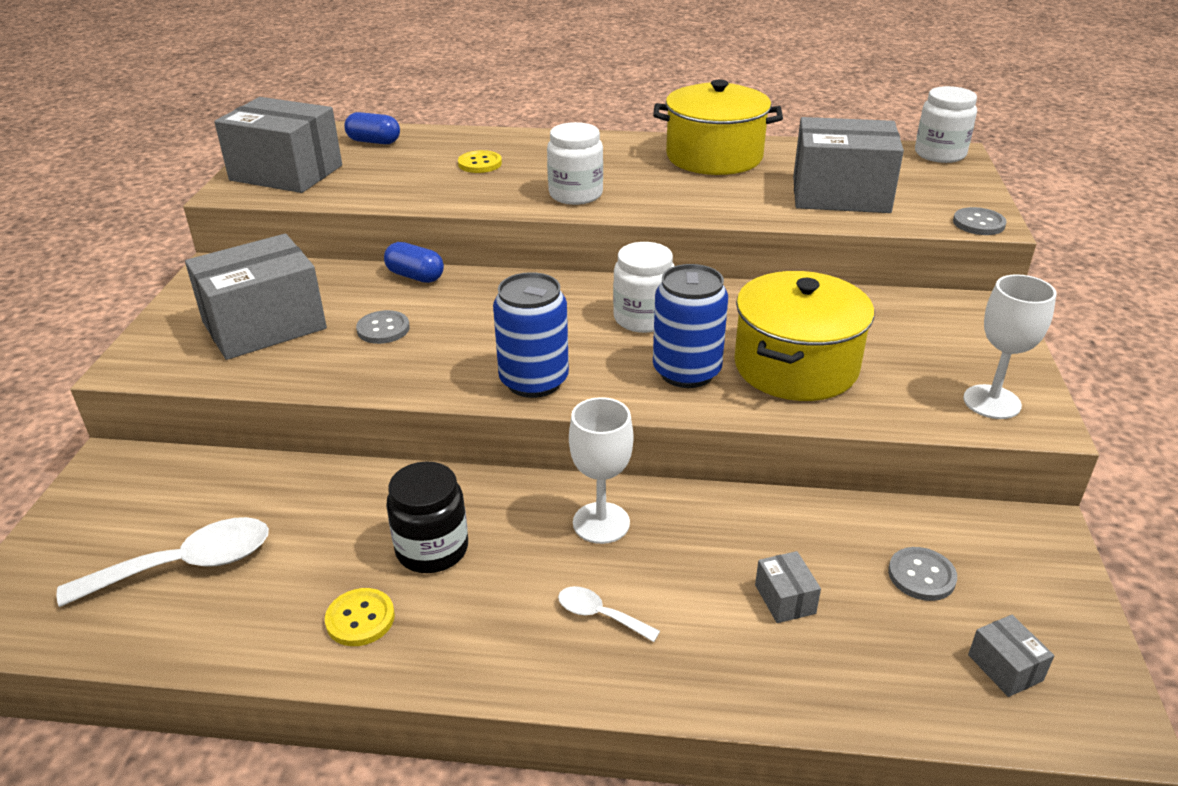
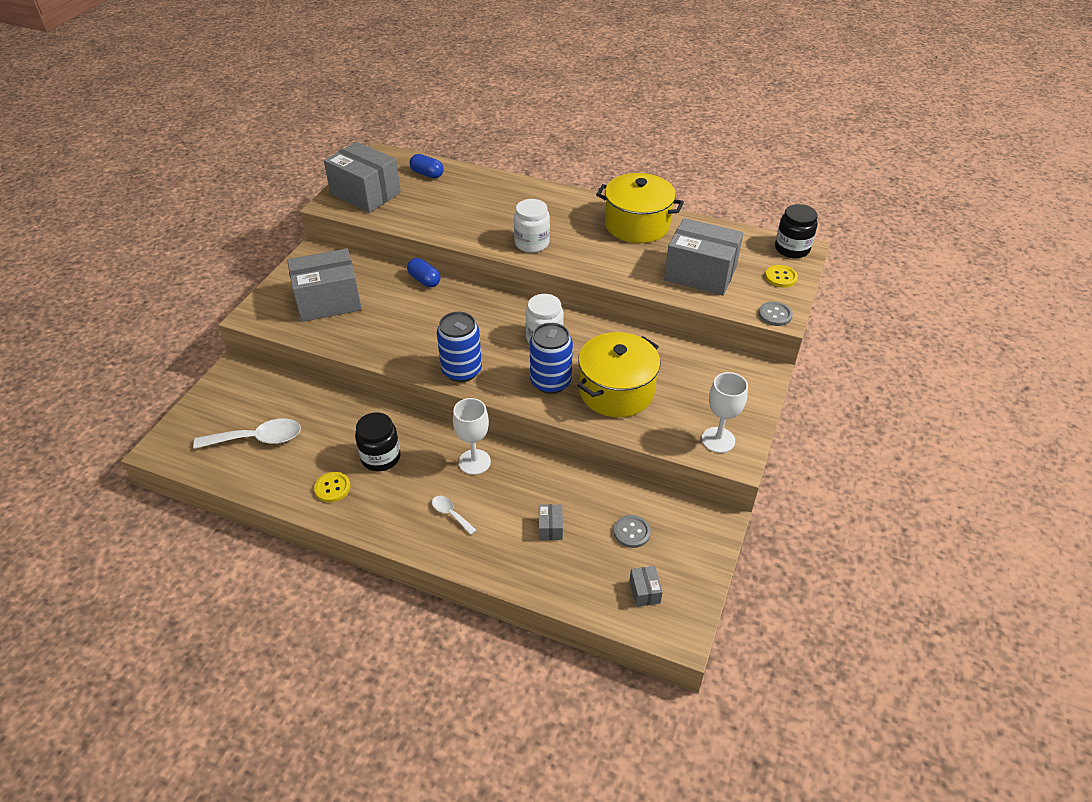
camera: 15 degrees right, 10 degrees up
(383, 329) = (392, 317): grey button -> none
(480, 164) = (484, 205): yellow button -> yellow button (781, 277)
(940, 154) = (792, 249): white jar -> black jar

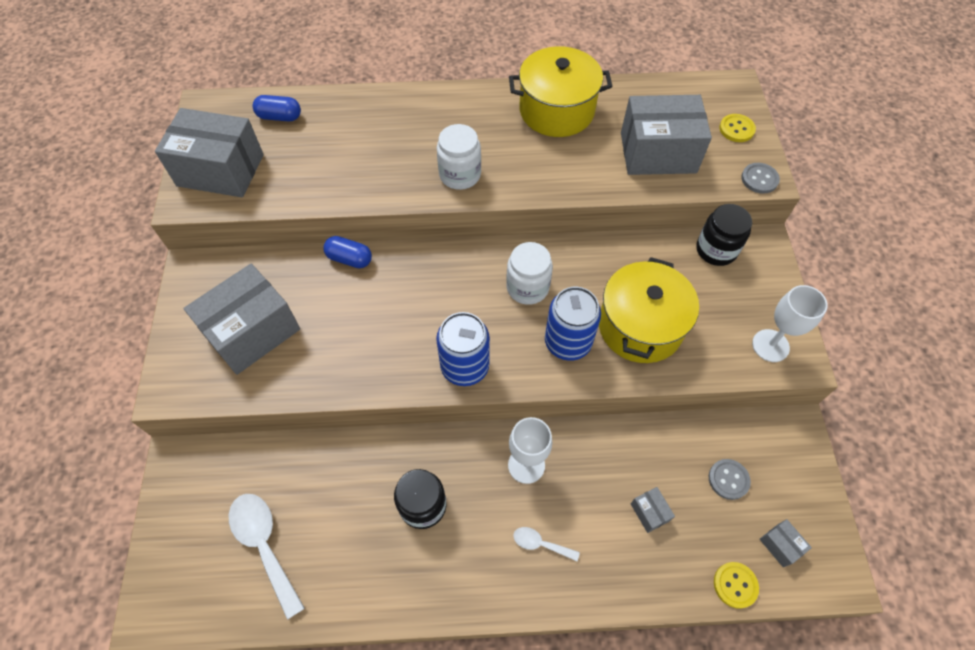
camera: 25 degrees left, 15 degrees up
(257, 439) = (264, 545): white spoon -> white spoon turned 90 degrees counterclockwise
(332, 488) = (393, 572): yellow button -> yellow button (735, 585)
(792, 249) = (725, 89): black jar -> black jar (716, 250)

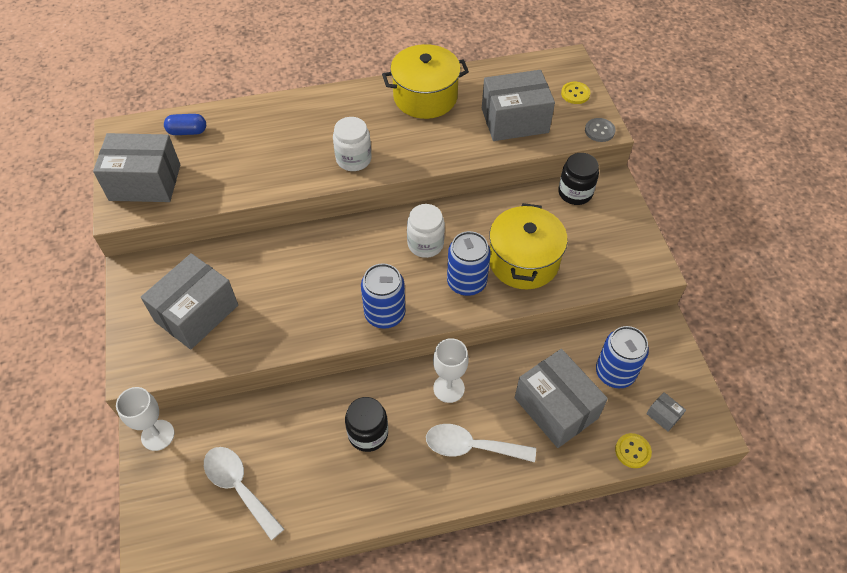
camera: 10 degrees left, 5 degrees down
(349, 259) = (269, 242): blue capsule -> none
(540, 544) = (471, 447): white spoon -> white spoon, size x1.94
(649, 512) = (556, 408): grey box -> grey box, size x2.49
(728, 479) = (615, 373): grey button -> blue can
(770, 345) = (630, 261): white goblet -> white goblet (157, 435)

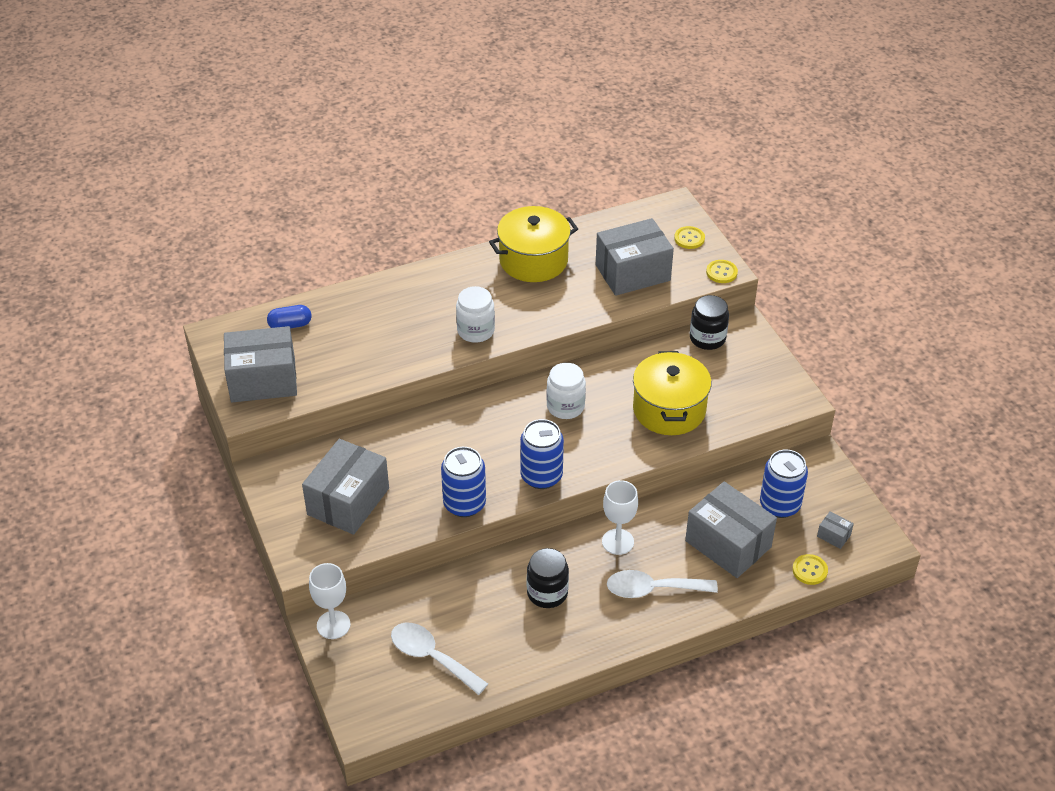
camera: 10 degrees left, 10 degrees down
(466, 282) = (616, 436): blue can -> blue can (464, 504)
(599, 131) = (721, 272): grey button -> yellow button

